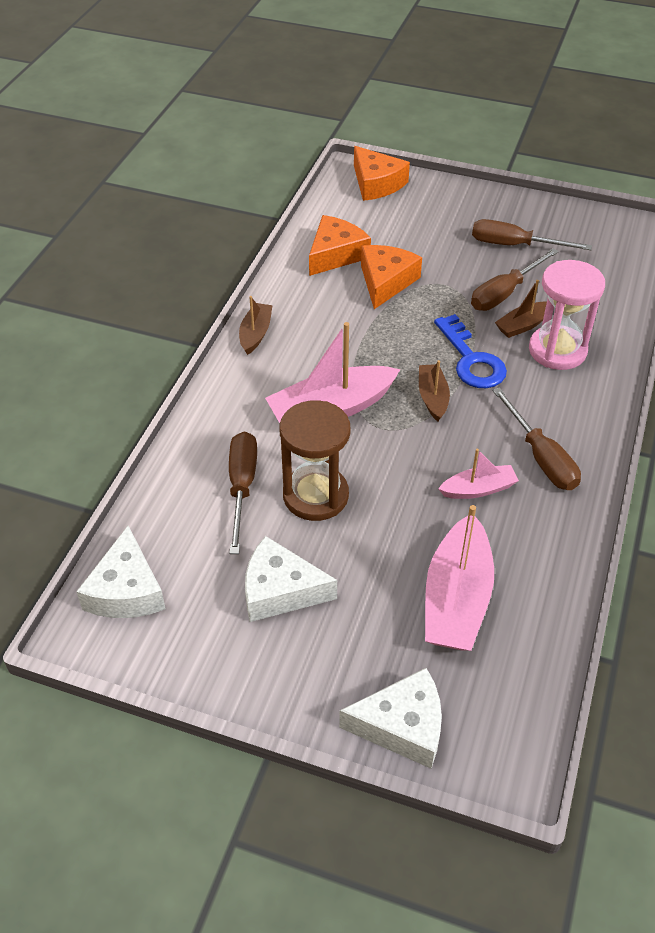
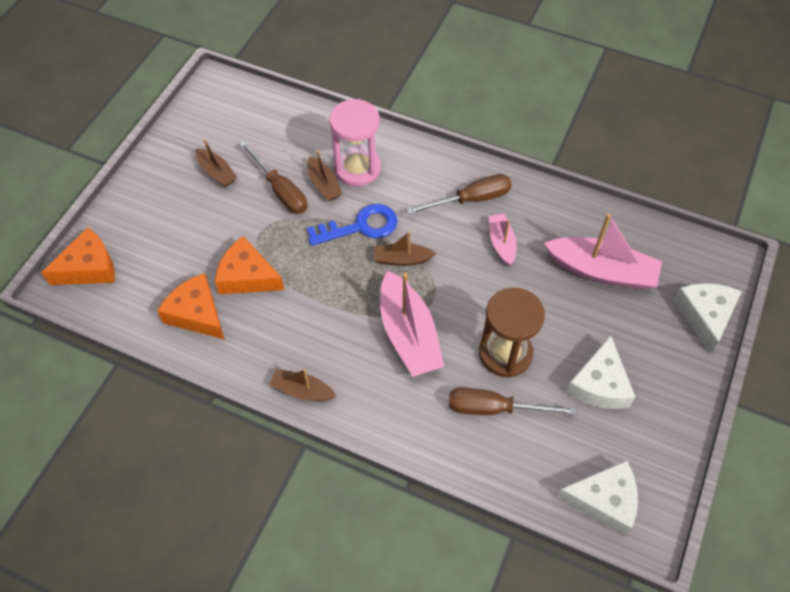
camera: 85 degrees left, 10 degrees up
(514, 245) = (217, 173): brown screwdriver -> brown boat

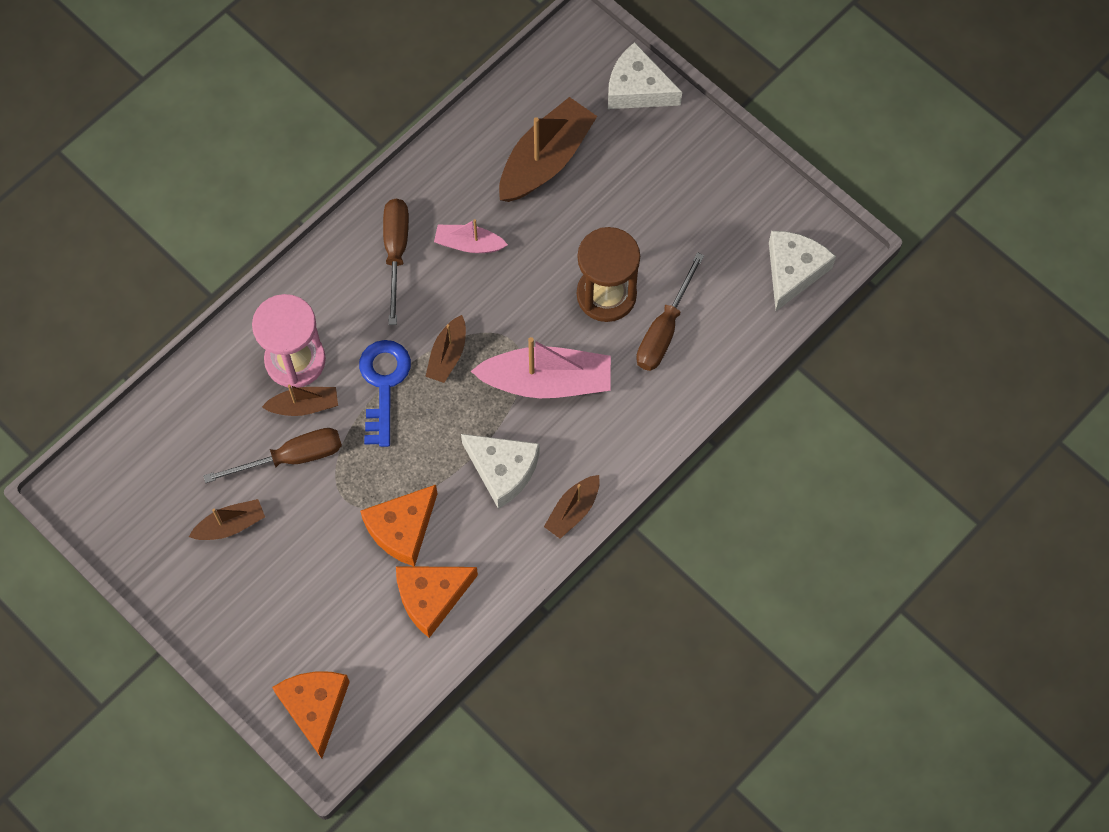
camera: 70 degrees left, 10 degrees up
(599, 384) = (675, 221): white cheese -> white cheese (503, 470)
(602, 271) = (546, 160): pink boat -> brown boat

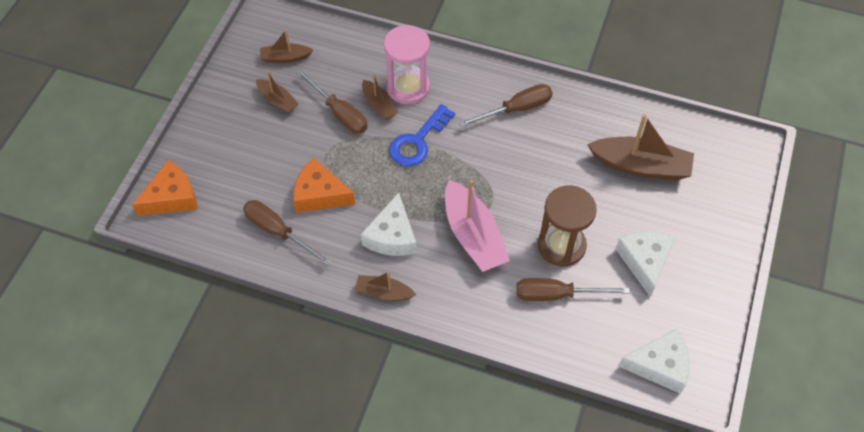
camera: 65 degrees right, 10 degrees down
(383, 384) = (418, 141): blue key -> blue key turned 150 degrees clockwise
(431, 597) = (278, 232): orange cheese -> brown screwdriver
(447, 355) = (459, 168): brown boat -> brown boat (285, 58)
(468, 244) = (548, 147): pink boat -> none
(637, 88) = (735, 199): white cheese -> white cheese (645, 262)

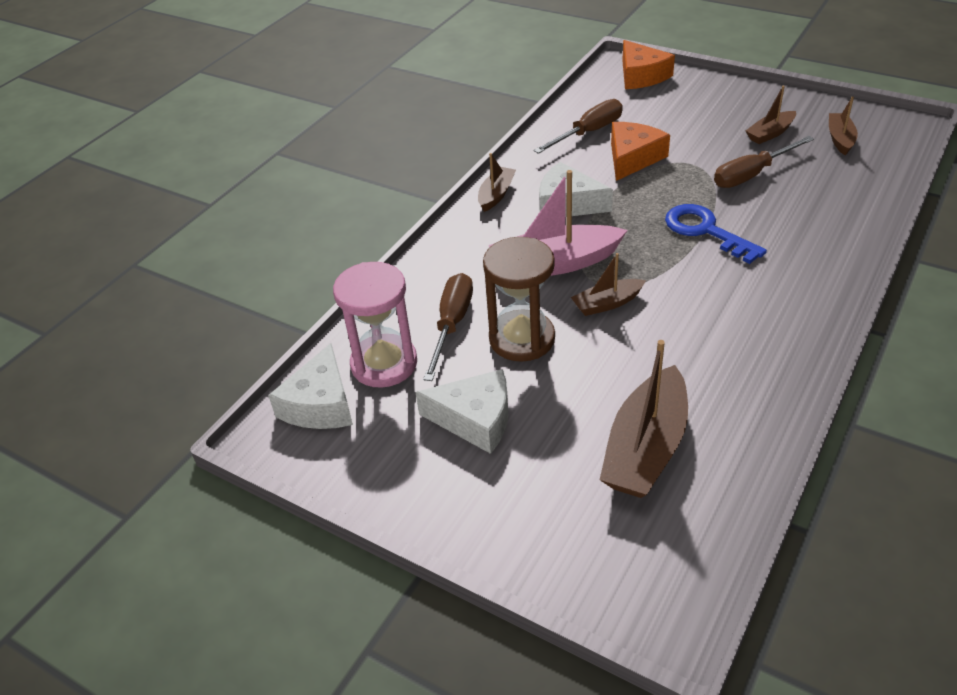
camera: 105 degrees right, 15 degrees down
(379, 105) = (766, 204): brown boat -> brown boat (607, 303)
(408, 87) = (798, 228): pink hourglass -> pink hourglass (384, 364)
(516, 109) = (762, 324): brown screwdriver -> none

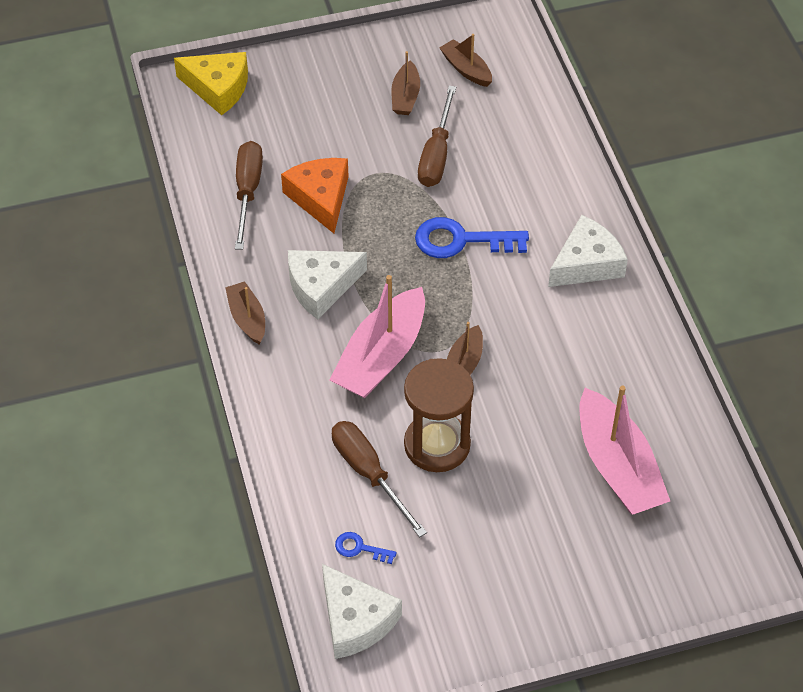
camera: 50 degrees left, 10 degrees up
(384, 364) = (360, 548): pink hourglass -> blue key
(475, 419) = (483, 537): white cheese -> white cheese (586, 263)
(641, 76) = (218, 88): orange cheese -> yellow cheese
(646, 448) = (617, 467): brown boat -> pink boat

